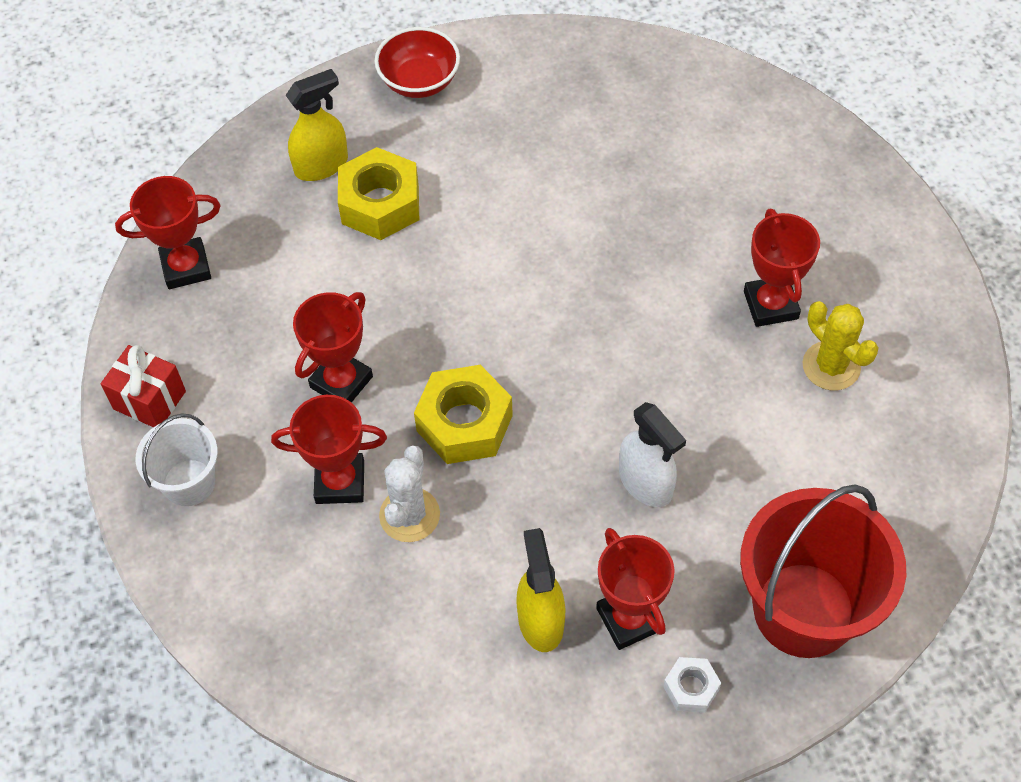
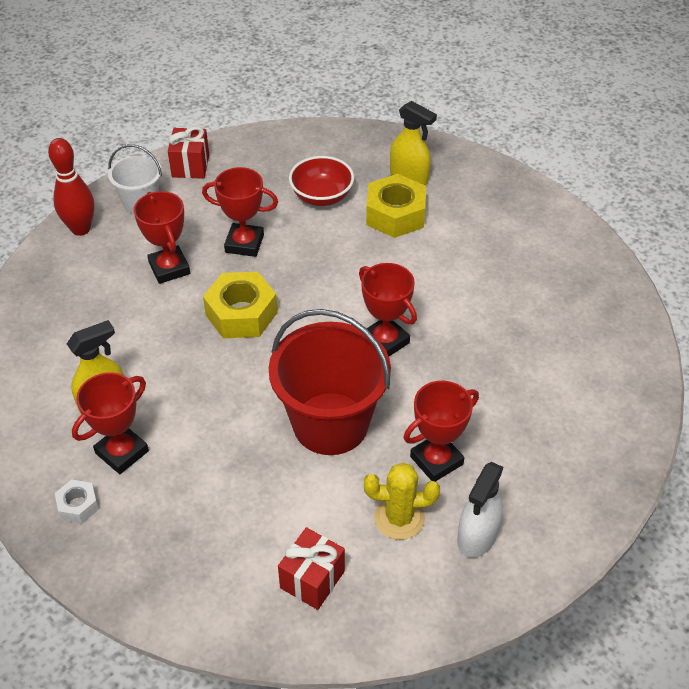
camera: 65 degrees right, 10 degrees down
(186, 267) = (293, 147): red trophy -> red trophy (385, 341)
(200, 573) = (81, 229): none -> red bowling pin
(409, 515) = (158, 309): white cactus -> none
(419, 81) = (512, 199): red bowl -> red bowl (322, 196)
(646, 483) = (237, 428): white spray bottle -> white spray bottle (477, 536)
(804, 610) = (167, 560): red bucket -> red bucket (330, 423)
(831, 366) = (399, 518): yellow cactus -> yellow cactus turned 60 degrees clockwise
(878, 473) = (312, 579): none -> red gift

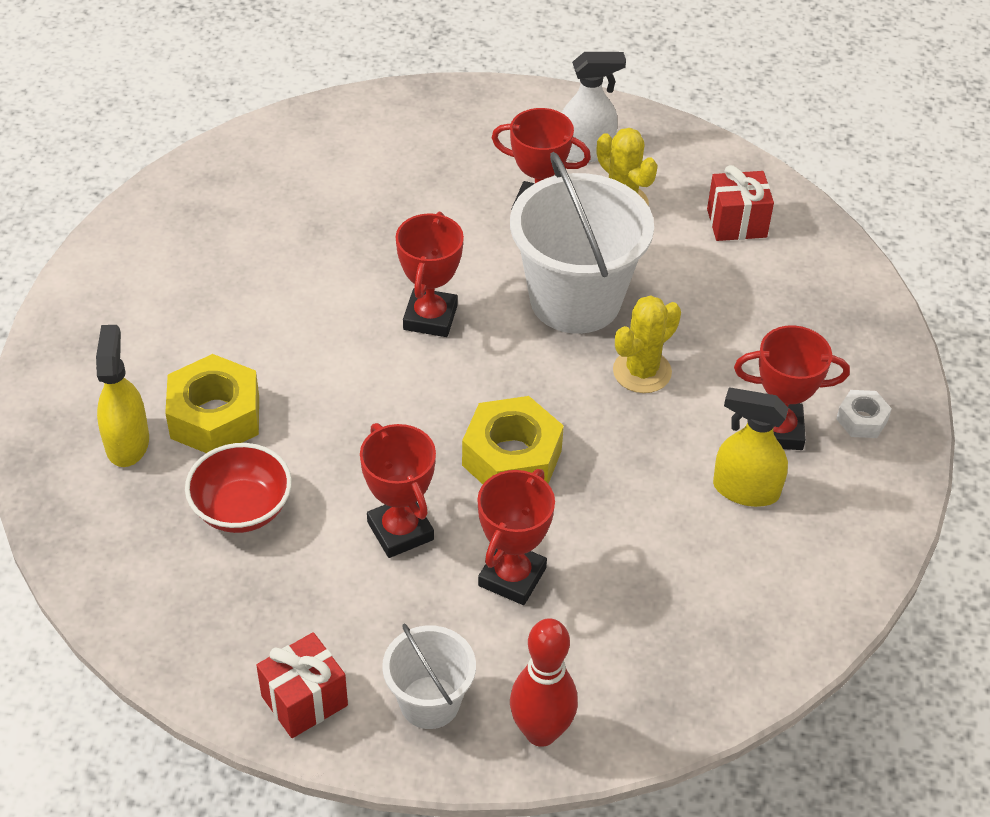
camera: 130 degrees left, 0 degrees up
(238, 416) = (642, 371): none -> yellow cactus
(330, 423) = (575, 300): red bucket -> white bucket

